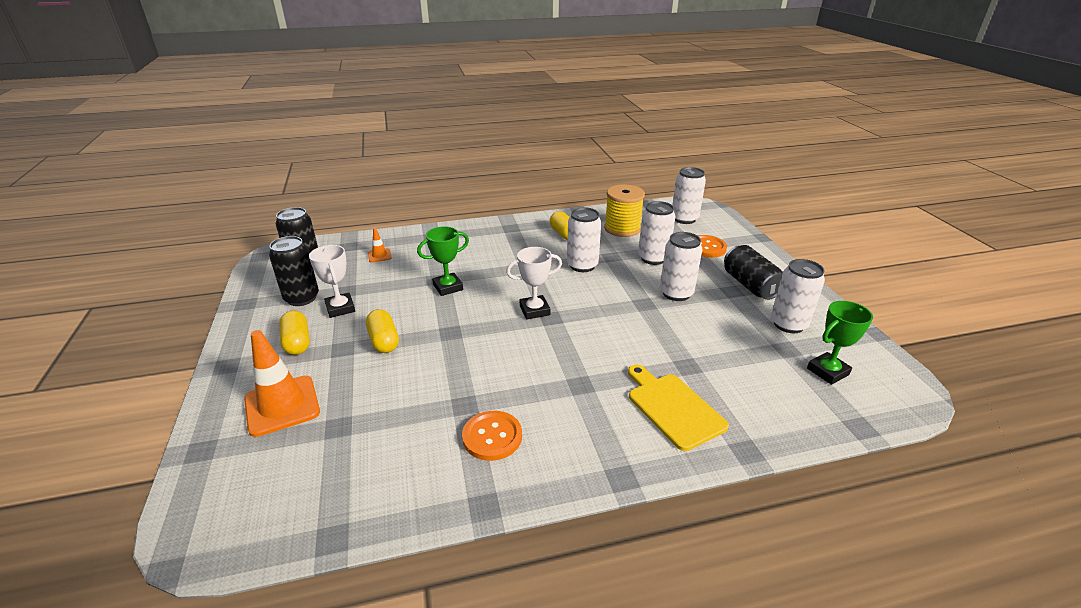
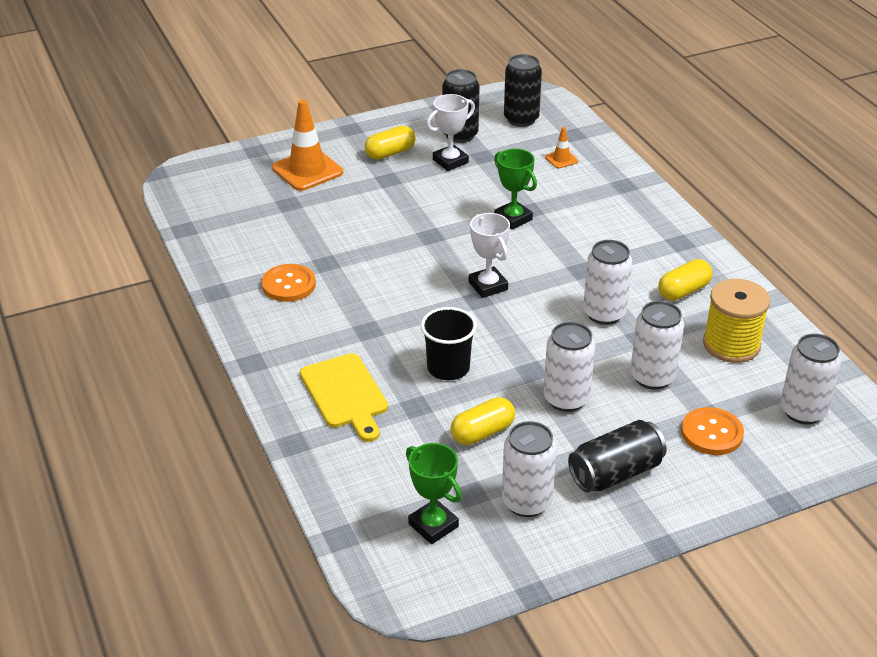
camera: 80 degrees right, 5 degrees up
(384, 341) = (405, 199): yellow capsule -> yellow capsule (482, 432)
(638, 343) = (448, 368): none -> black cup
(673, 408) = (345, 394): yellow cutting board -> yellow cutting board turned 105 degrees clockwise

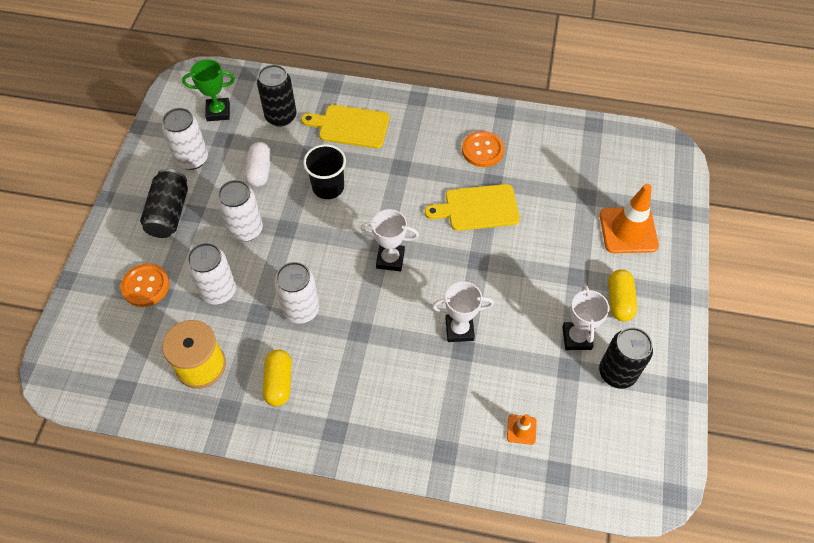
camera: 125 degrees right, 20 degrees up
(369, 259) = (478, 208): none -> yellow cutting board
(482, 432) = (260, 171): yellow capsule -> white capsule
(513, 218) = (459, 329): green trophy -> white trophy
(521, 119) = (615, 444): black can -> black can (281, 116)
(803, 411) = (108, 355): white can -> none

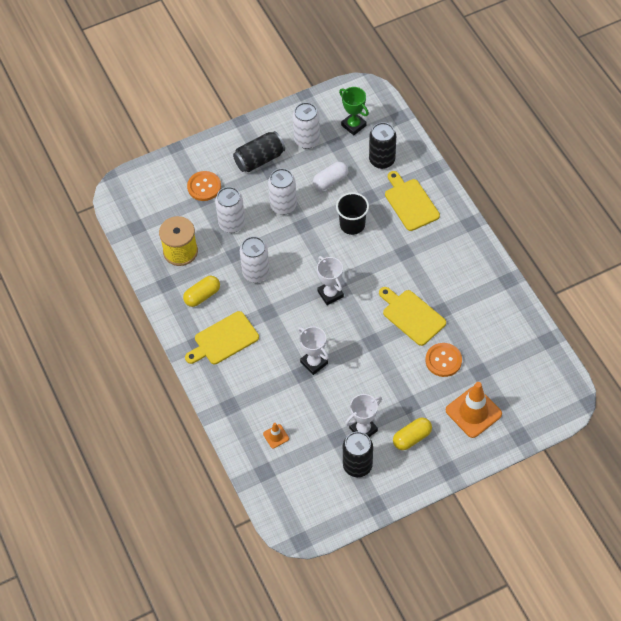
camera: 55 degrees right, 0 degrees up
(354, 399) = (224, 339): none -> yellow cutting board
(482, 150) = (462, 288): orange button -> orange button (443, 360)

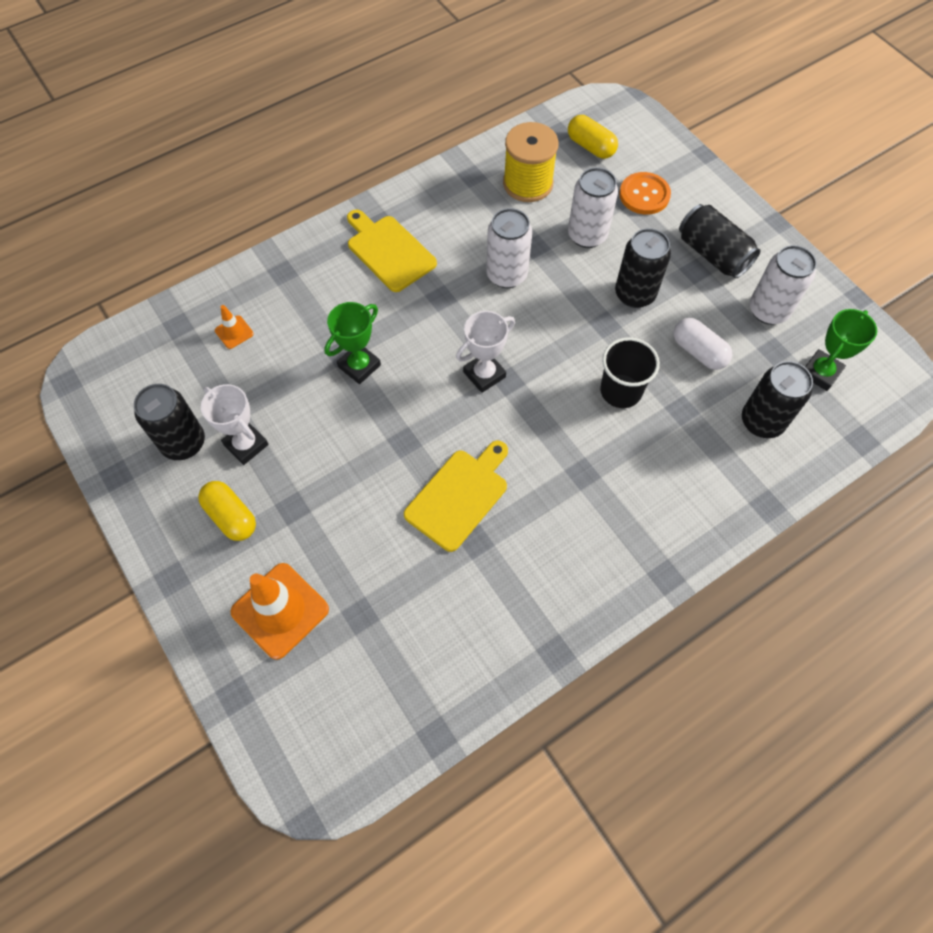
camera: 80 degrees right, 5 degrees up
(202, 296) = (458, 217): yellow capsule -> yellow capsule (590, 147)
(283, 206) = (635, 294): white can -> black can
(314, 363) = (359, 366): white trophy -> green trophy
(410, 203) = (685, 474): yellow cutting board -> none
(443, 360) = (377, 553): orange button -> none

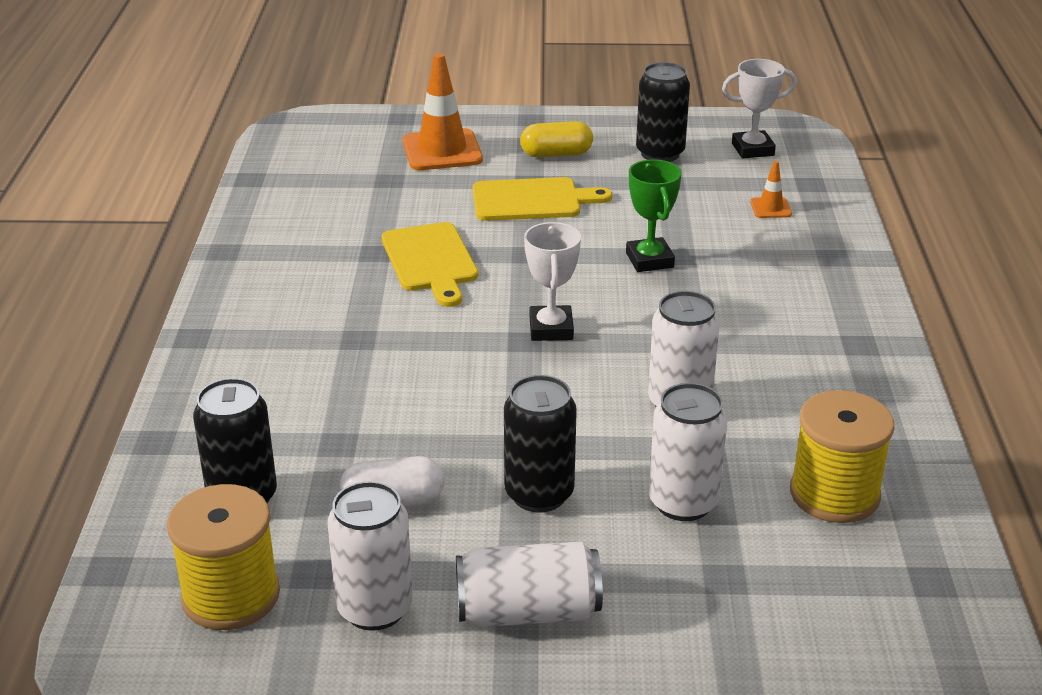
camera: 125 degrees right, 30 degrees down
(246, 445) = (623, 179): white trophy -> white trophy (752, 149)
(389, 251) = (802, 333): yellow cutting board -> yellow cutting board (532, 200)
(590, 147) = (869, 599): yellow capsule -> none
(620, 391) = (417, 410): black cup -> none
(644, 195) = (711, 604): orange button -> none
(712, 254) = (528, 611): black can -> white can
(820, 372) = (231, 596): green trophy -> yellow spool

